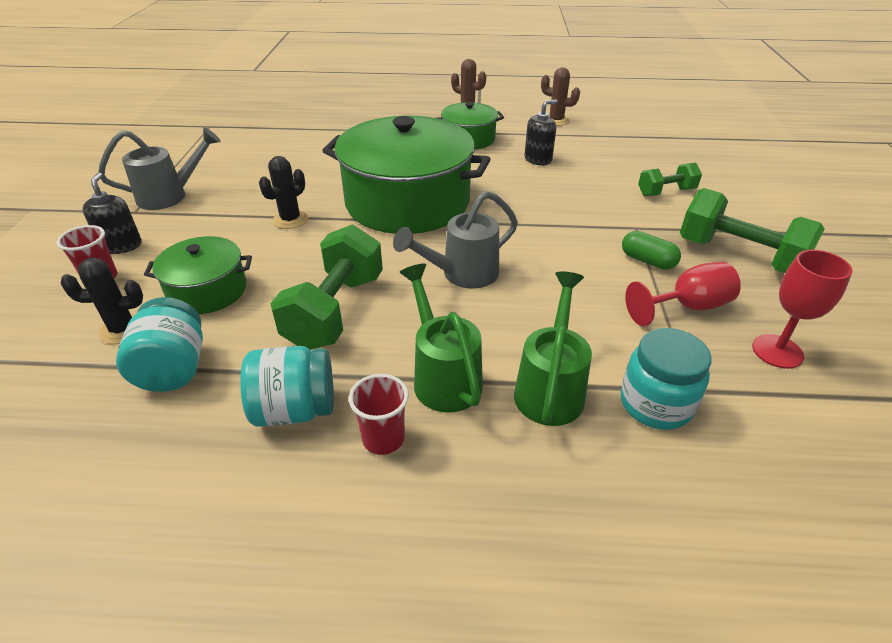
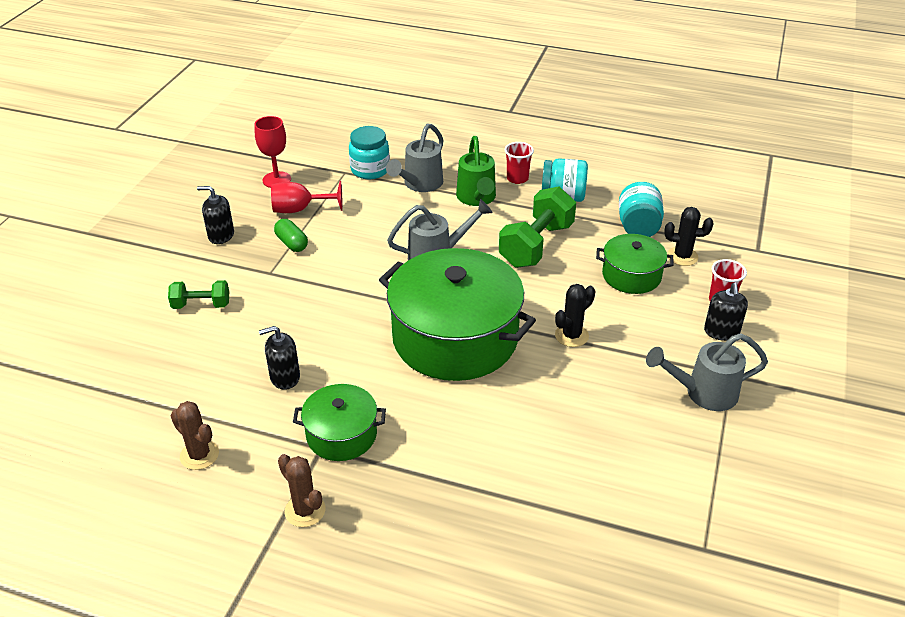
camera: 165 degrees left, 0 degrees up
(550, 388) = (420, 184): green watering can -> grey watering can
(738, 256) = (221, 235): green dumbbell -> black soap dispenser

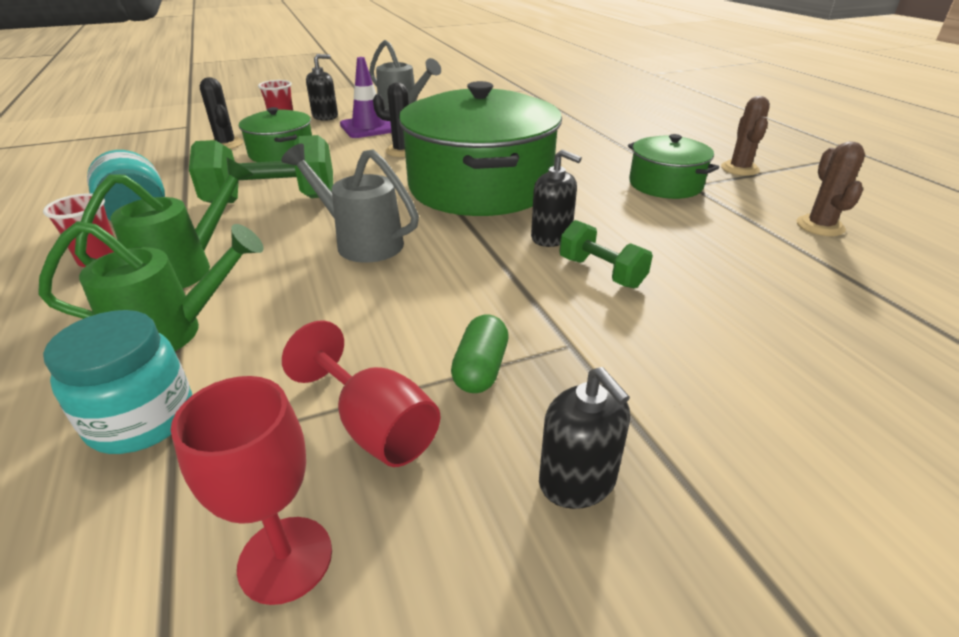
camera: 130 degrees left, 5 degrees down
(201, 305) = (724, 362): green dumbbell -> green dumbbell (601, 272)
(285, 377) = (677, 235): black soap dispenser -> black soap dispenser (551, 237)
(420, 184) = (171, 332): grey watering can -> green watering can
(638, 227) = (184, 169): turquoise jar -> none
(658, 344) = (369, 127): none -> purple traffic cone

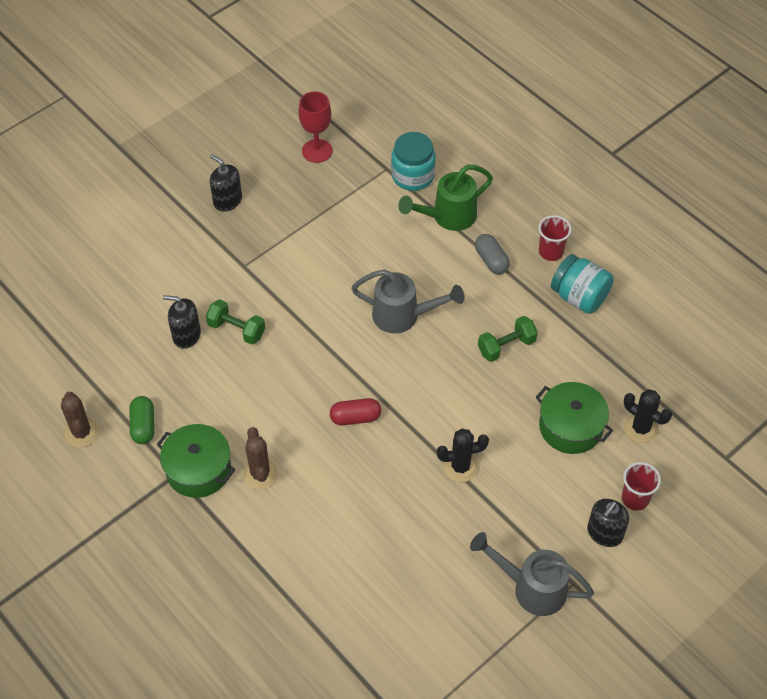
camera: 160 degrees right, 20 degrees up
(185, 268) = (491, 260): green watering can -> grey capsule
(272, 200) = (506, 346): green dumbbell -> green dumbbell, size x0.56
(369, 127) = (532, 516): purple traffic cone -> none
(375, 426) = (315, 199): red goblet -> none
(480, 186) = (355, 418): green pot -> red capsule
(480, 369) = (283, 239): green capsule -> green capsule (143, 426)
(551, 237) = (277, 359): black soap dispenser -> black soap dispenser (186, 335)
(739, 169) = (128, 525): brown cactus -> brown cactus (260, 474)

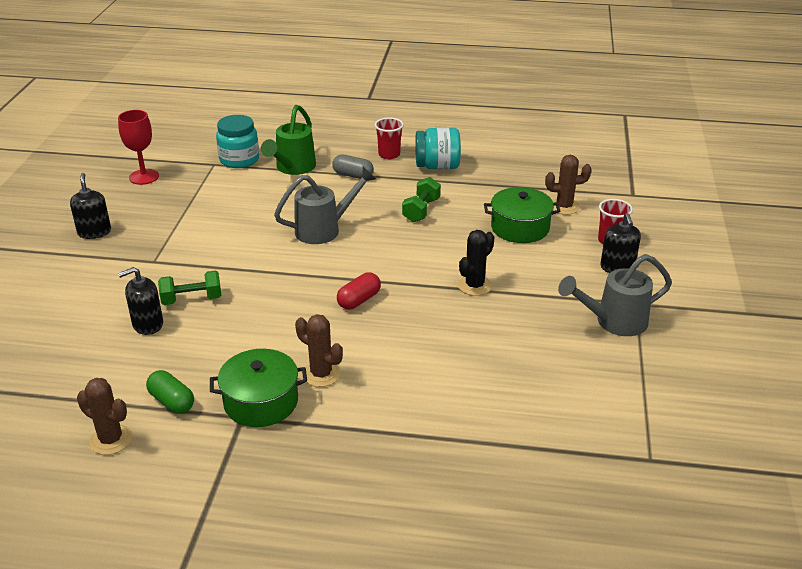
camera: 40 degrees left, 20 degrees down
(227, 201) = (94, 232): black soap dispenser -> black soap dispenser turned 75 degrees clockwise
(640, 428) = (564, 207): black cactus -> brown cactus

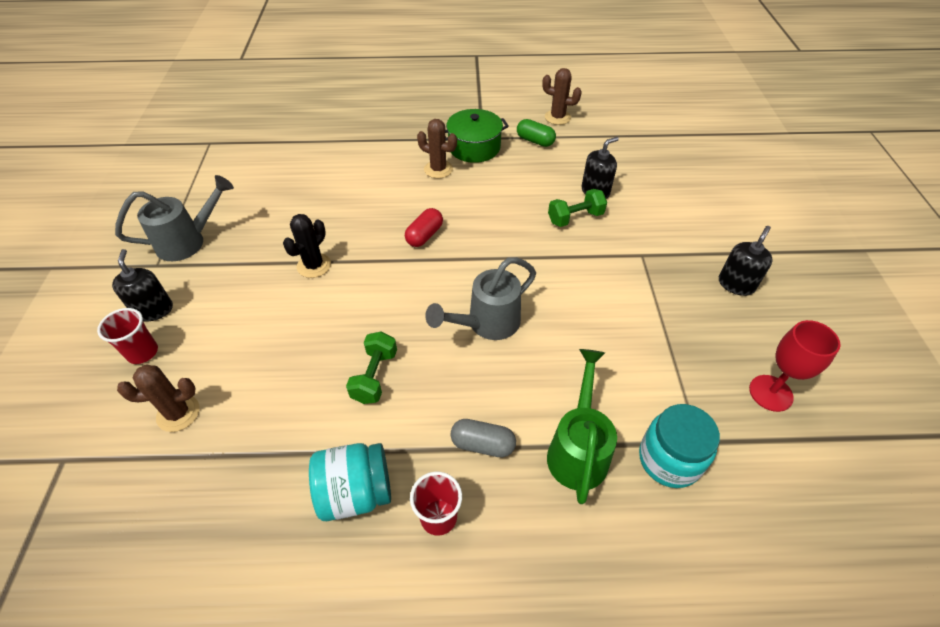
camera: 170 degrees right, 15 degrees up
(94, 232) = (736, 284): black soap dispenser -> black soap dispenser turned 120 degrees counterclockwise
(520, 228) = (249, 360): green pot -> none

